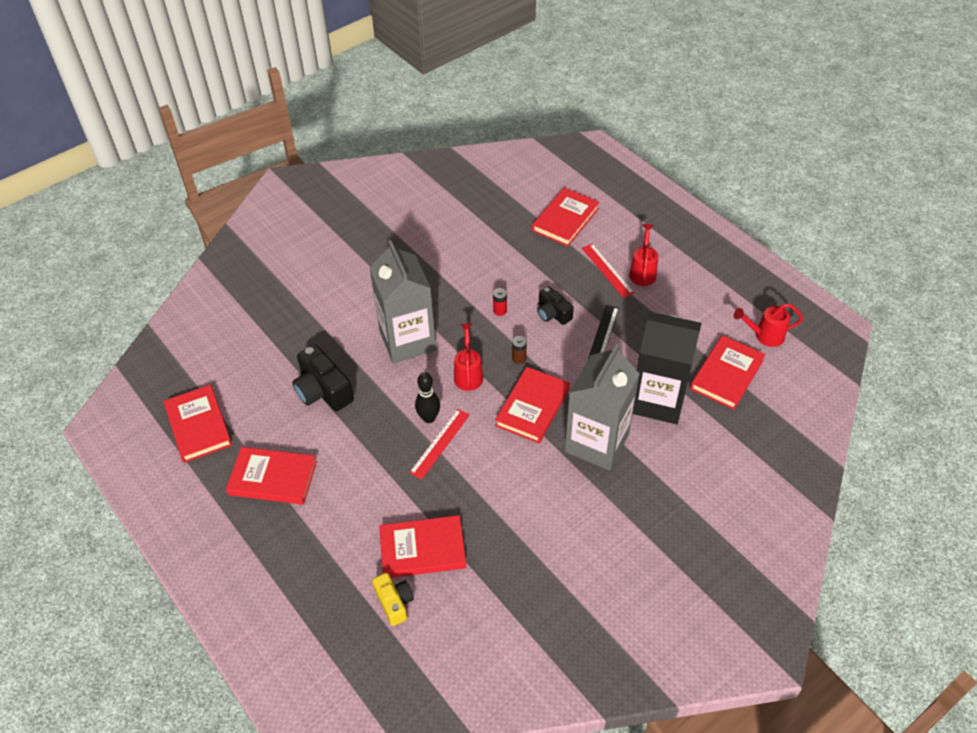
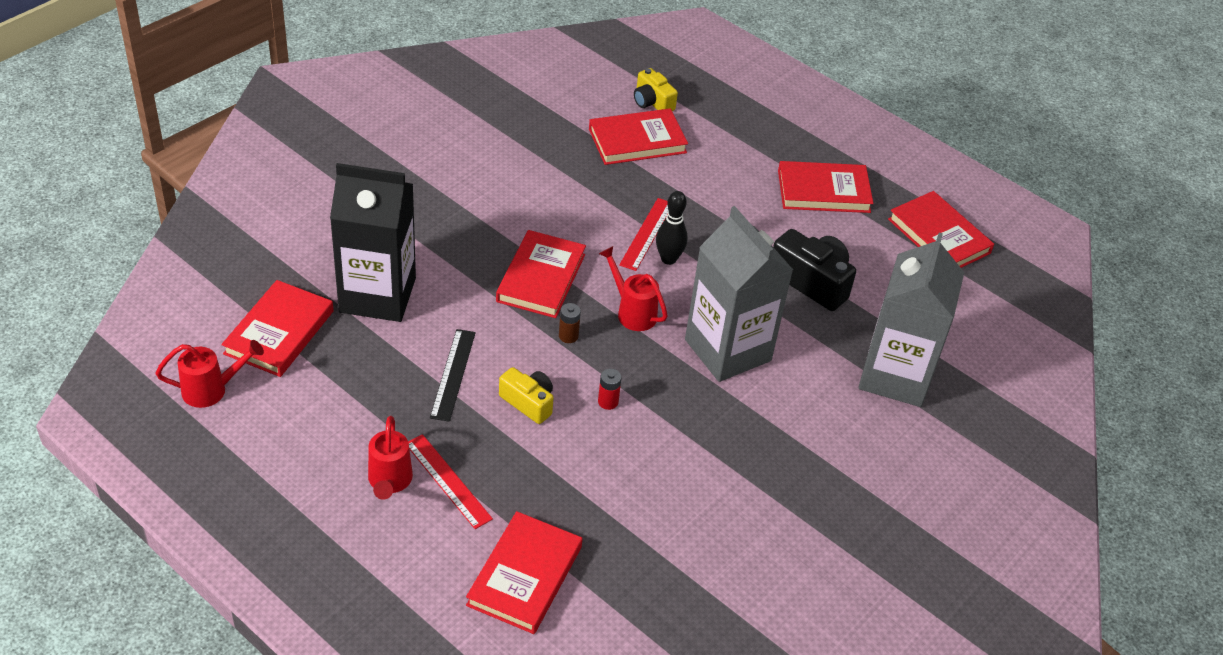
camera: 165 degrees right, 5 degrees down
(468, 374) = (632, 312): red watering can -> red watering can turned 150 degrees clockwise
(553, 313) = (528, 402): black camera -> yellow camera
(597, 443) = (457, 244): grey carton -> grey carton (895, 376)

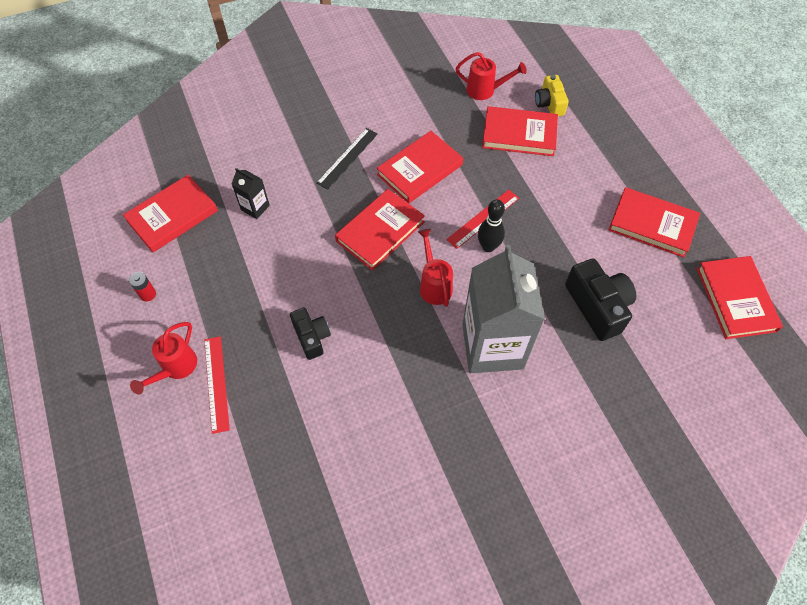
camera: 30 degrees right, 15 degrees up
(211, 390) = (103, 247): red watering can -> red watering can (485, 90)
(377, 295) = (255, 207): black carton -> black carton, size x0.42
(453, 374) = (270, 292): black ruler -> black ruler (347, 158)
(524, 576) = (225, 490): red book -> red book (420, 169)
(528, 402) = (311, 337): yellow camera -> black camera
(568, 336) = (373, 289): brown battery -> none
(608, 402) = (371, 359): red battery -> red battery (148, 294)
(895, 376) = (625, 422): grey carton -> none

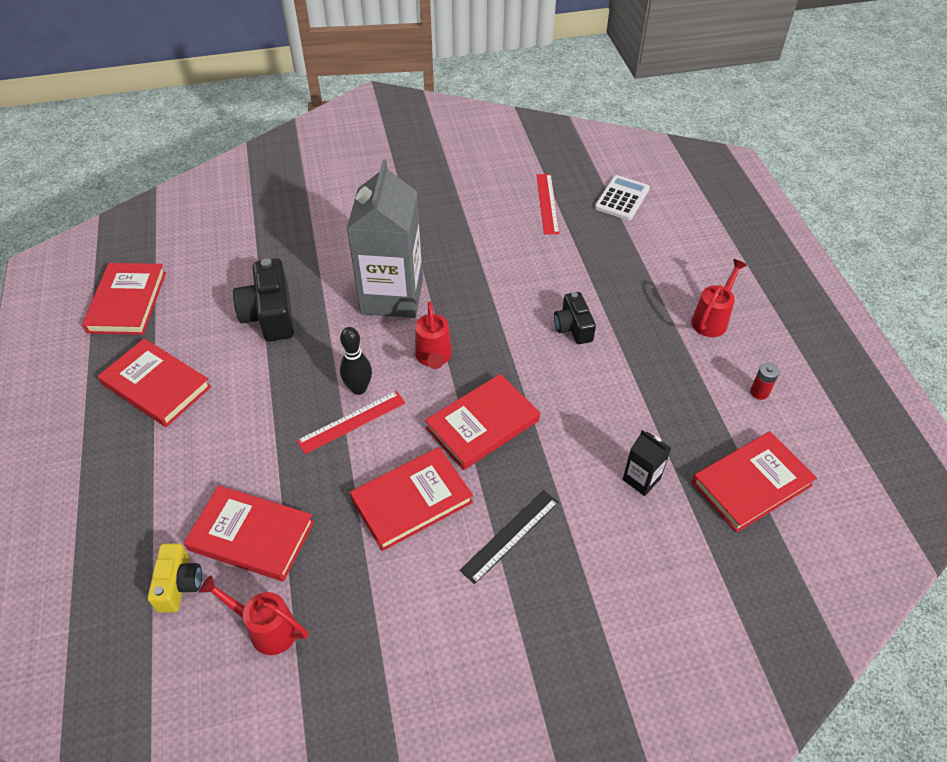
camera: 170 degrees left, 10 degrees down
(216, 383) = (669, 302): red ruler -> red ruler (547, 203)
(258, 545) = (622, 198): none -> white calculator

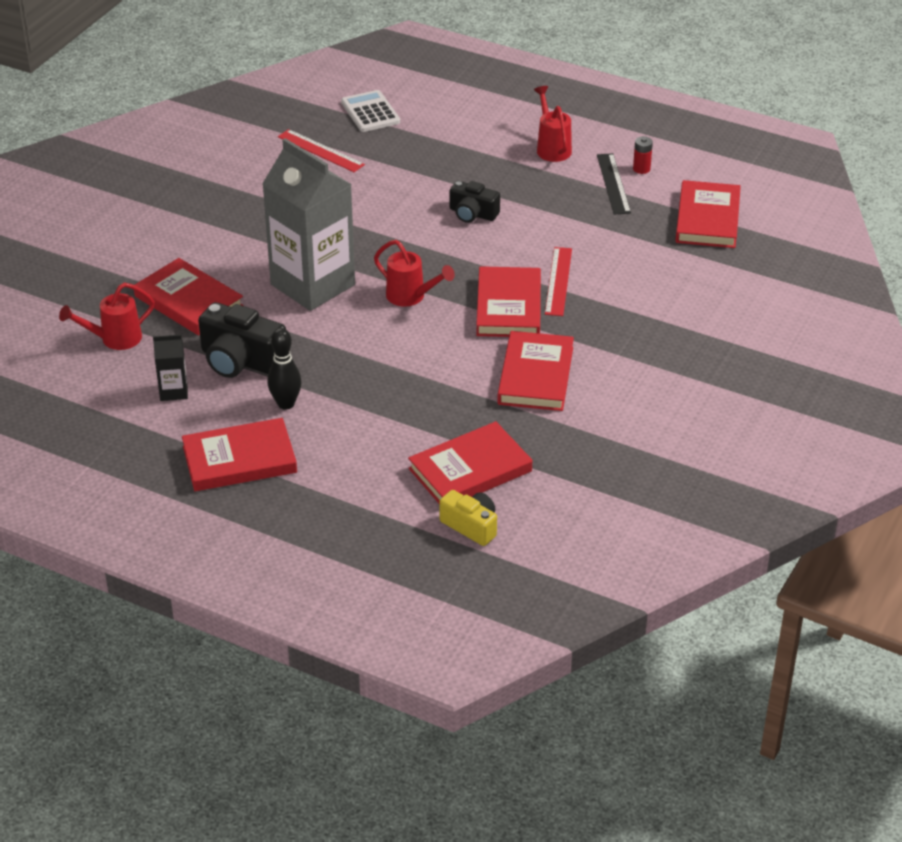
camera: 50 degrees left, 10 degrees down
(127, 302) = (104, 438): red book -> red book (189, 301)
(266, 628) = (562, 496): red watering can -> red watering can (115, 339)
(352, 422) = (422, 369): red ruler -> red ruler (558, 281)
(359, 388) = (392, 350): black bowling pin -> black bowling pin (286, 404)
(510, 535) = (621, 345): black ruler -> black ruler (613, 183)
(641, 479) = (647, 262): black carton -> black carton (174, 391)

